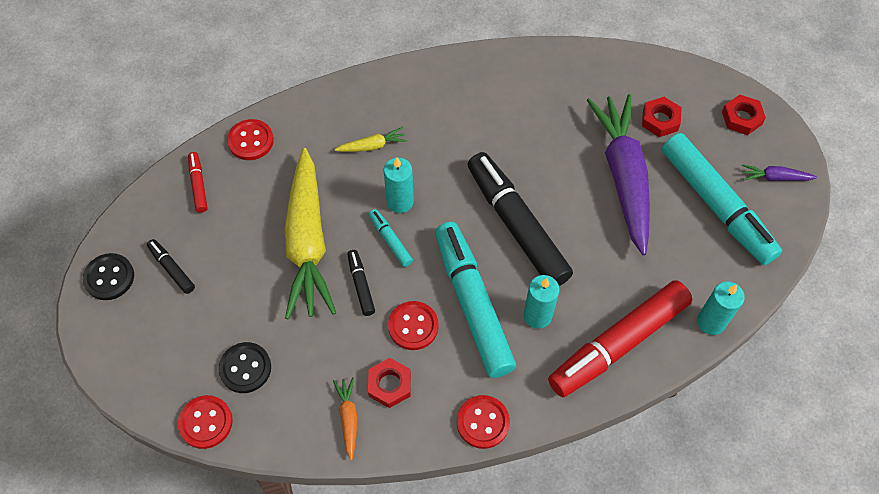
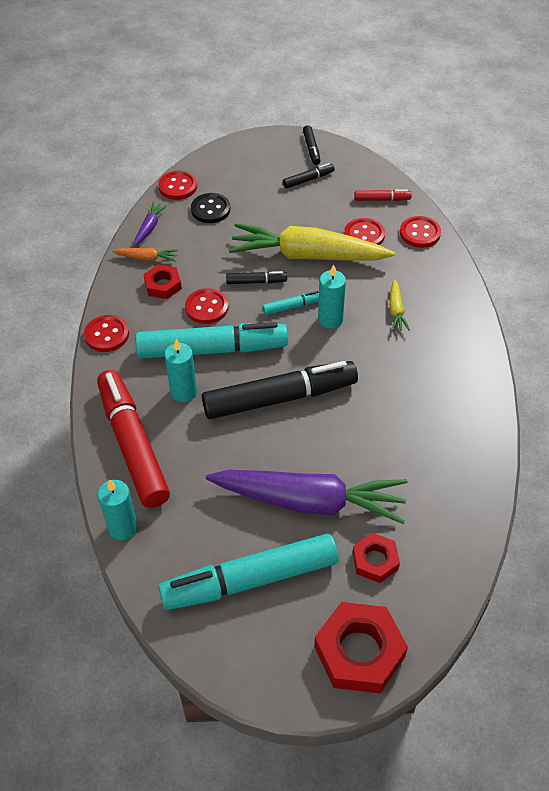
camera: 105 degrees right, 10 degrees down
(109, 277) = (311, 149): black button -> black marker
(263, 193) = (364, 235): none -> red button
(741, 118) = (359, 652): red nut -> red nut, size x1.75
(774, 177) = (267, 656): purple carrot -> purple carrot (150, 227)

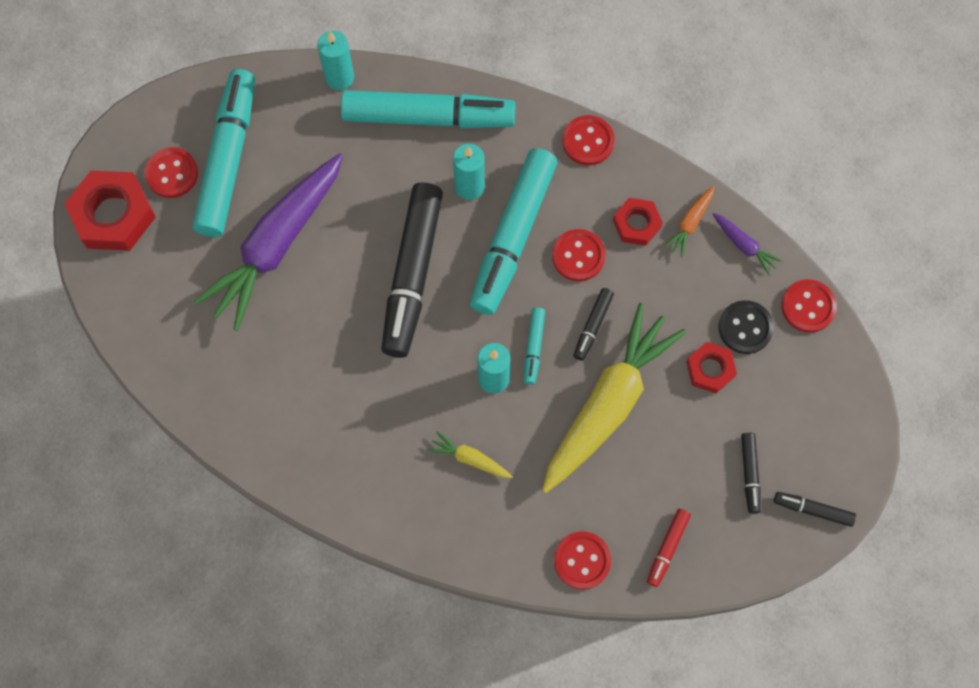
camera: 115 degrees right, 20 degrees up
(133, 444) = (428, 117): red marker -> turquoise marker
(364, 235) = (611, 489): red button -> red button (172, 174)
(375, 560) = (185, 271): red nut -> red nut (710, 369)

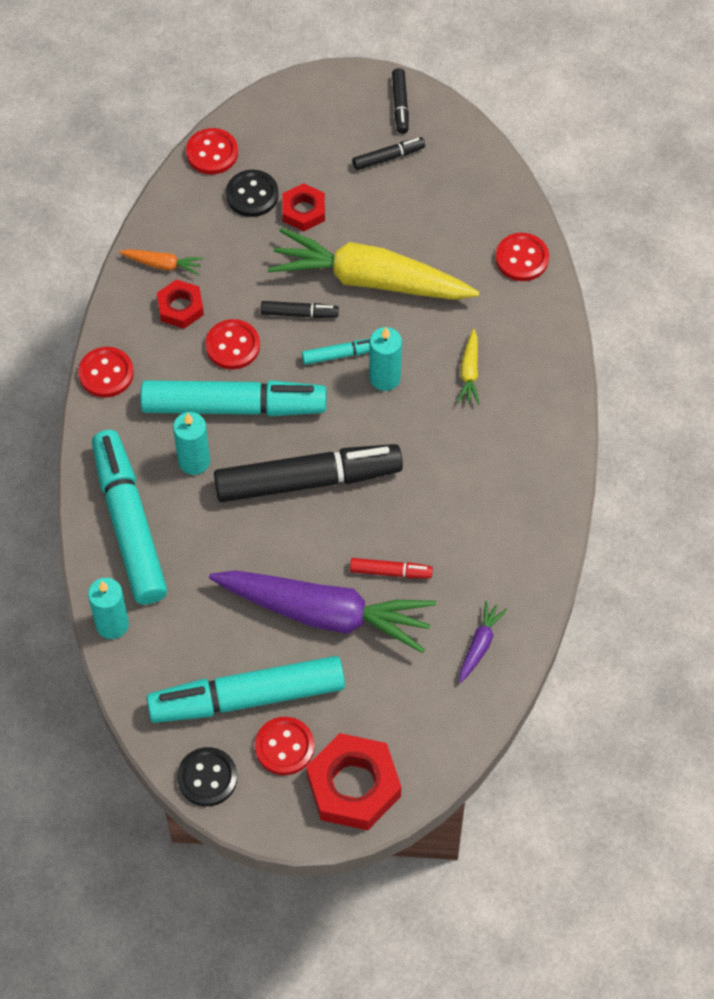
camera: 110 degrees left, 10 degrees down
(173, 108) = (207, 778): none -> black button
(667, 548) = (482, 199): red marker -> red marker (390, 572)
(744, 246) = (170, 216): purple carrot -> purple carrot (480, 644)

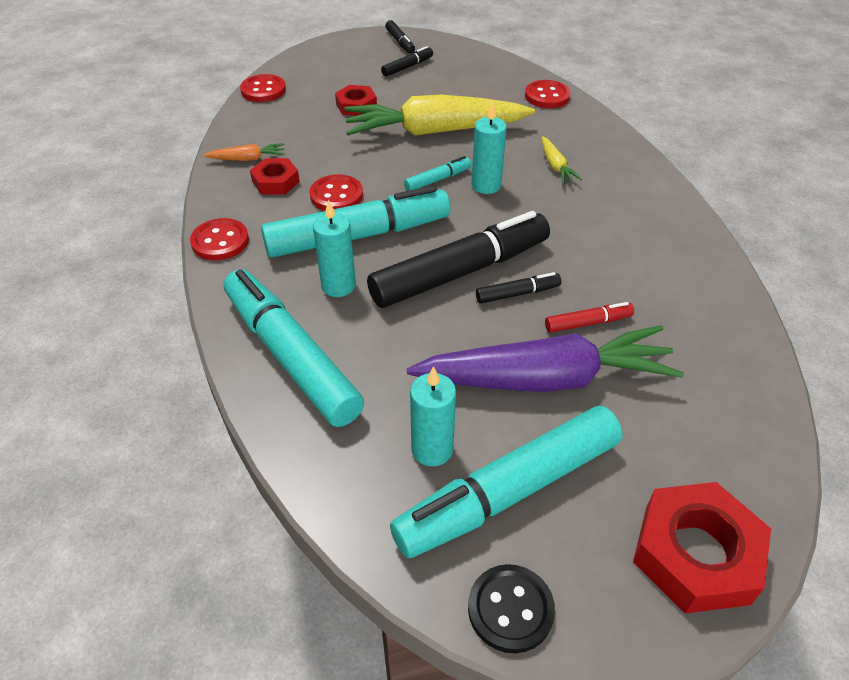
camera: 20 degrees left, 15 degrees down
(112, 624) = (308, 461): turquoise candle -> turquoise candle (432, 449)
(252, 195) = (308, 105): black button -> none
(284, 747) = (585, 535): red button -> none
(299, 313) = (386, 162): black marker -> black marker (517, 293)
(480, 644) = (720, 360): purple carrot -> none

